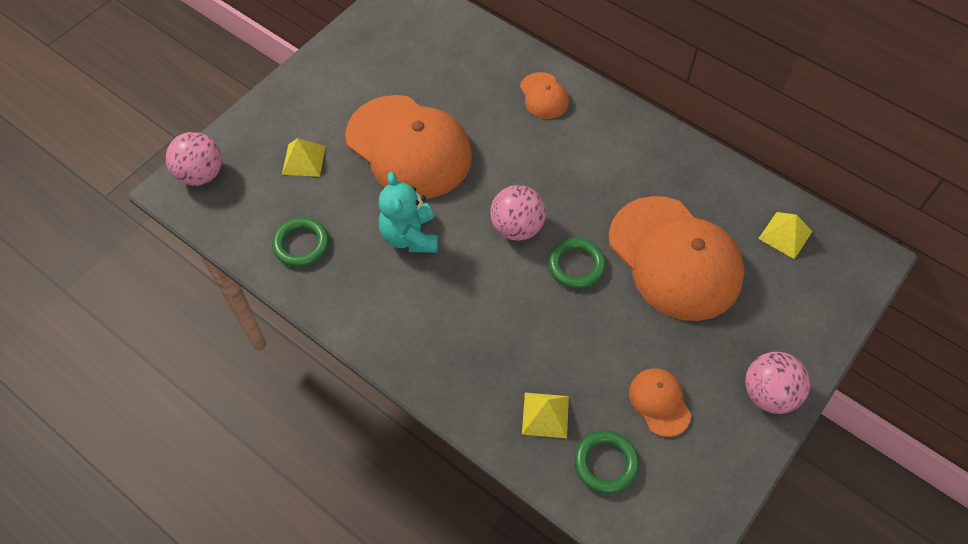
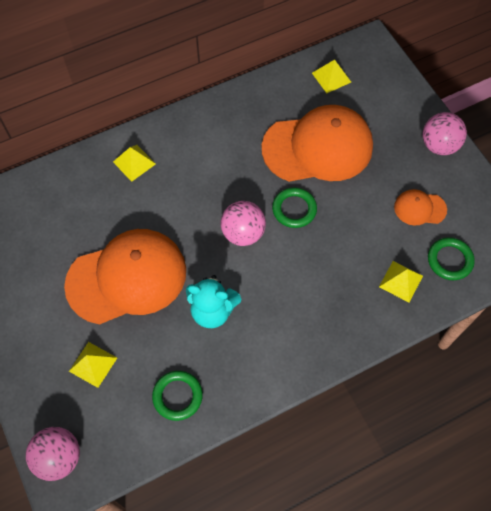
camera: 65 degrees left, 5 degrees up
(544, 96) = (134, 162): orange cap -> yellow pyramid

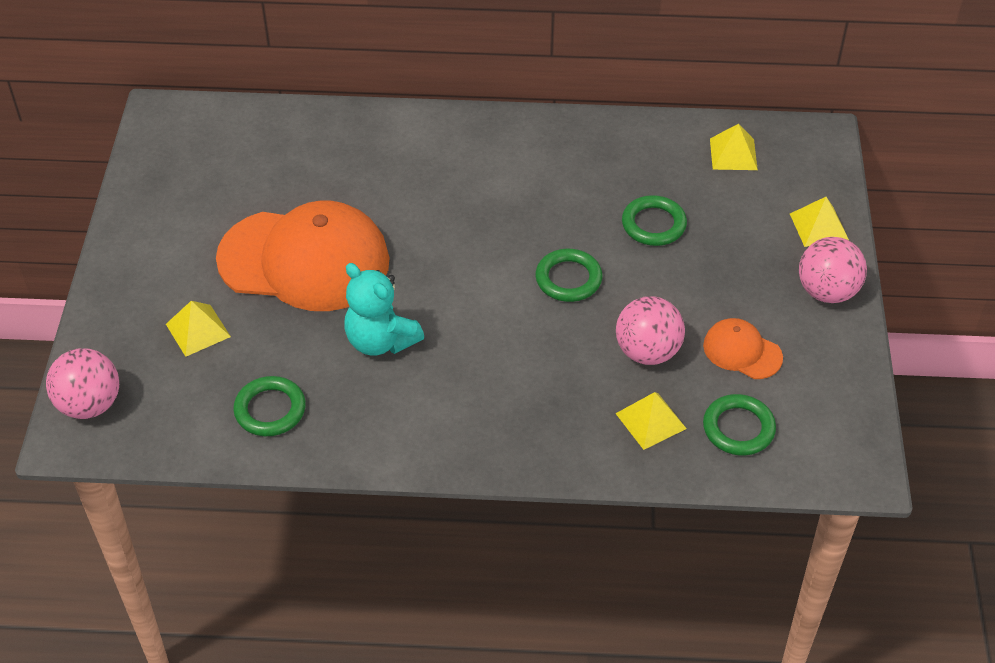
camera: 30 degrees right, 15 degrees down
(134, 162) = (404, 144): yellow pyramid -> yellow pyramid (819, 226)
(243, 233) = (482, 276): pink ball -> pink ball (647, 352)
(318, 147) = (653, 224): orange cap -> green ring

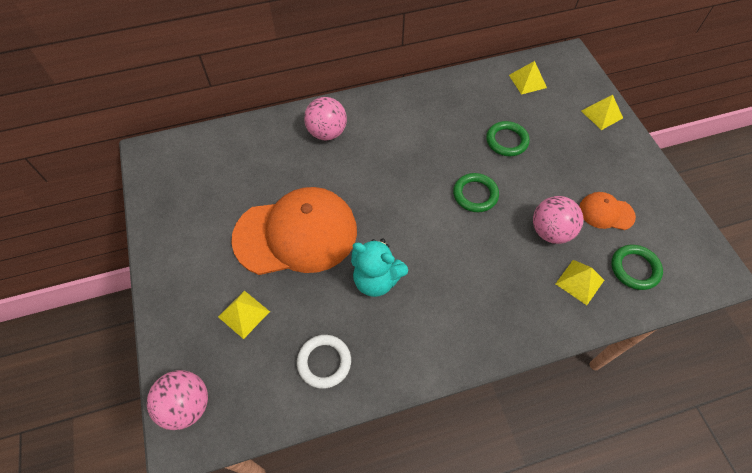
camera: 20 degrees left, 10 degrees up
(270, 410) = (324, 362): green ring -> white ring
(827, 291) = (631, 156): pink ball -> pink ball (327, 133)

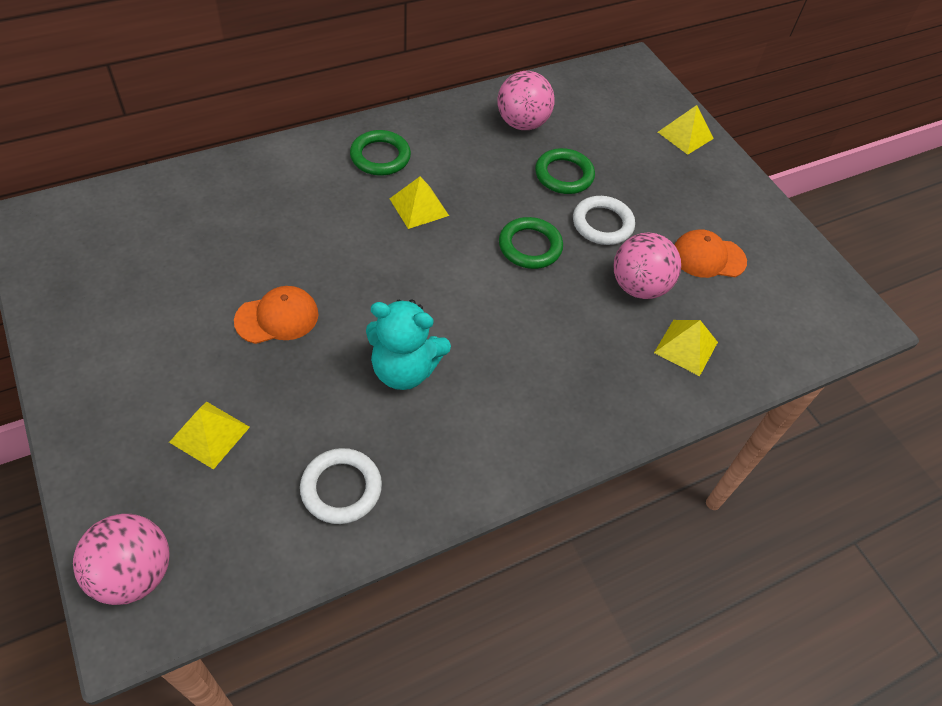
camera: 15 degrees left, 5 degrees down
(296, 234) = (277, 317): orange cap -> orange cap, size x0.45
(327, 133) = (306, 178): pink ball -> pink ball (522, 123)
(527, 81) = (581, 98): yellow pyramid -> yellow pyramid (419, 207)
(530, 181) = (602, 224): none -> white ring
(634, 269) = (755, 324): green ring -> green ring (380, 157)

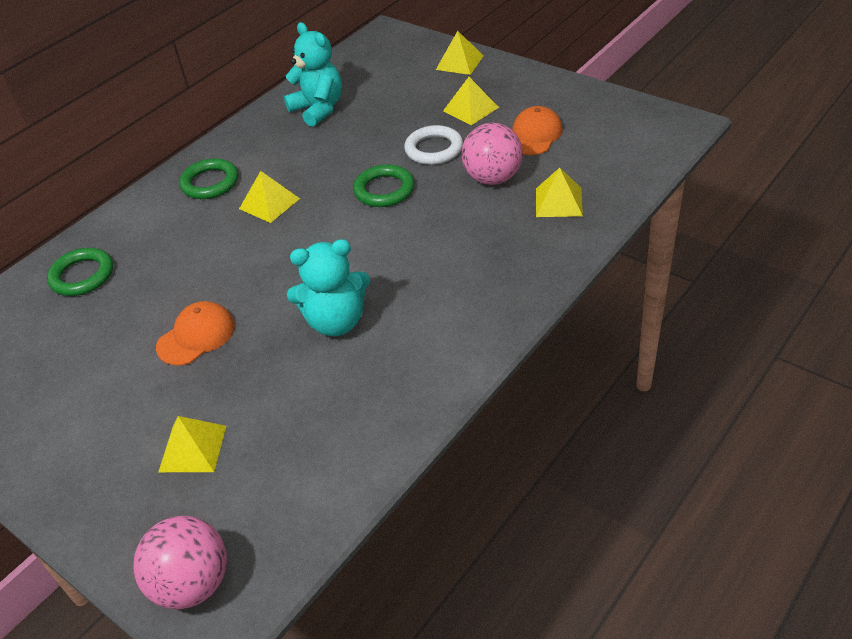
camera: 15 degrees left, 10 degrees down
(341, 488) = (339, 430): white ring -> none
(522, 123) = (318, 109): pink ball -> turquoise teddy bear
(564, 175) = (379, 130): green ring -> green ring (82, 276)
(664, 195) = (471, 109): none -> yellow pyramid
(708, 257) = (534, 135): orange cap -> orange cap turned 135 degrees clockwise

